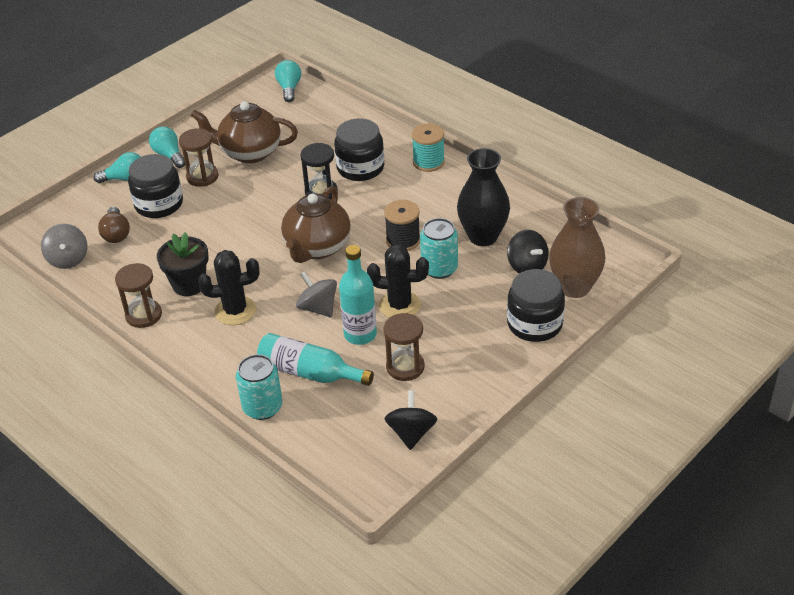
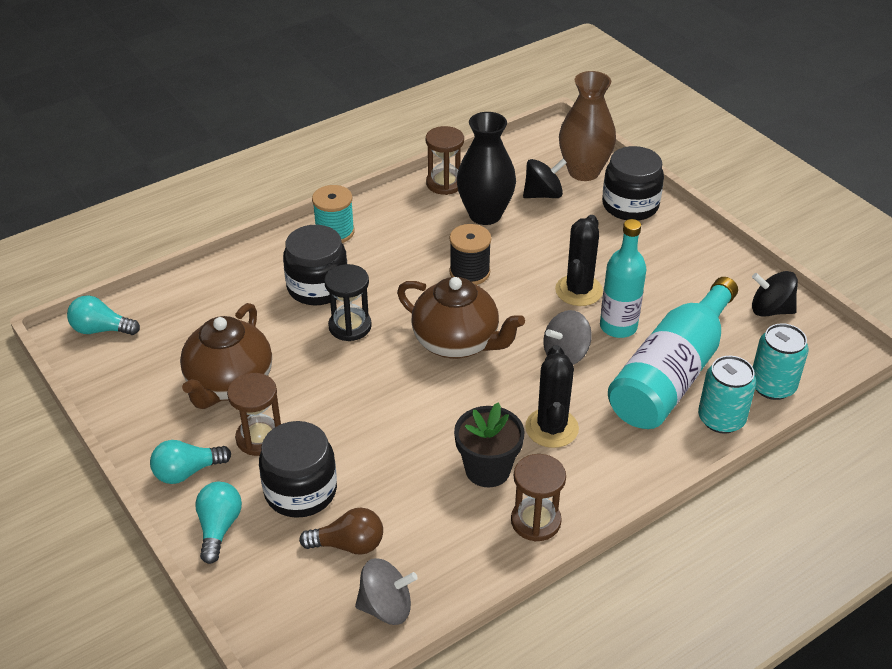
camera: 80 degrees left, 0 degrees up
(309, 372) = (671, 374): turquoise bottle -> turquoise bottle, size x1.53
(405, 367) = (675, 300): brown hourglass -> brown hourglass (444, 183)
(439, 268) = (527, 253): turquoise can -> turquoise can (772, 386)

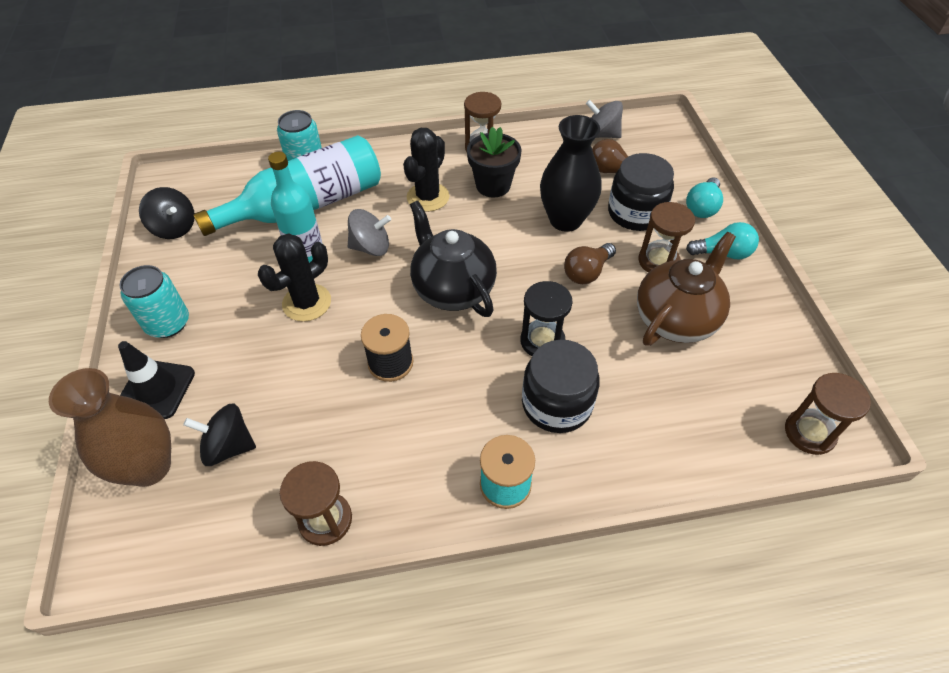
camera: 155 degrees left, 10 degrees up
(101, 329) = (809, 433): turquoise light bulb -> brown hourglass
(332, 401) = (587, 272): none -> brown light bulb
(457, 343) = (453, 289): brown teapot -> black teapot
(485, 215) = (317, 440): black vase -> black vase (565, 220)
(630, 205) = (156, 389): black jar -> black traffic cone
(772, 386) = (247, 174): turquoise can -> turquoise can (168, 323)

